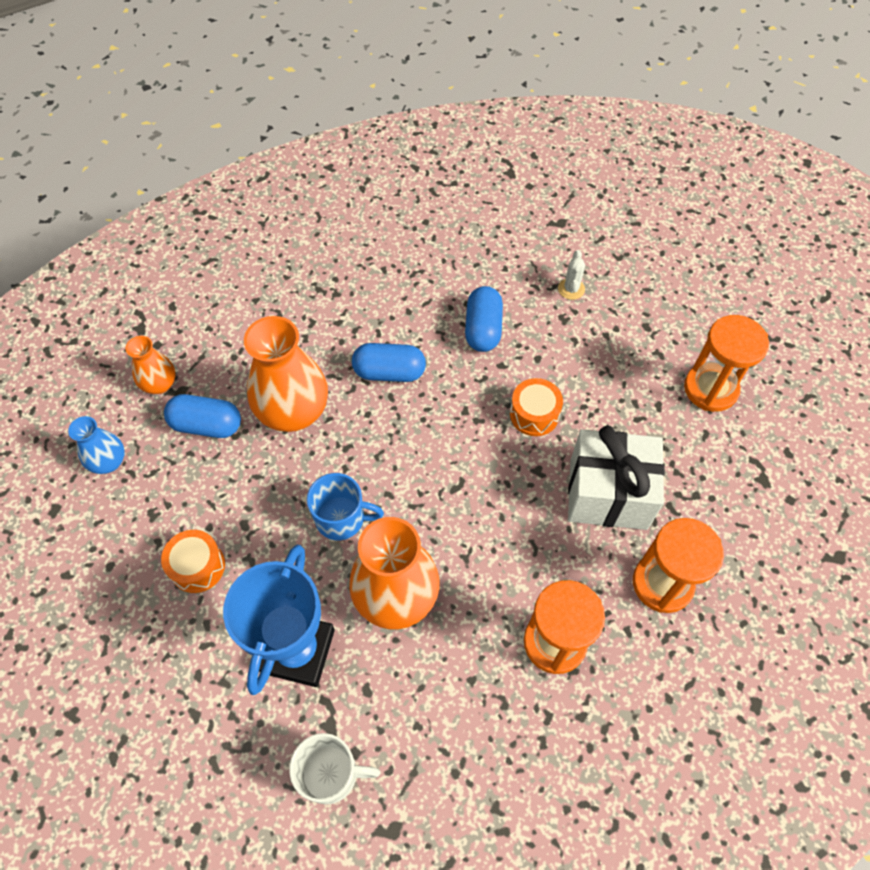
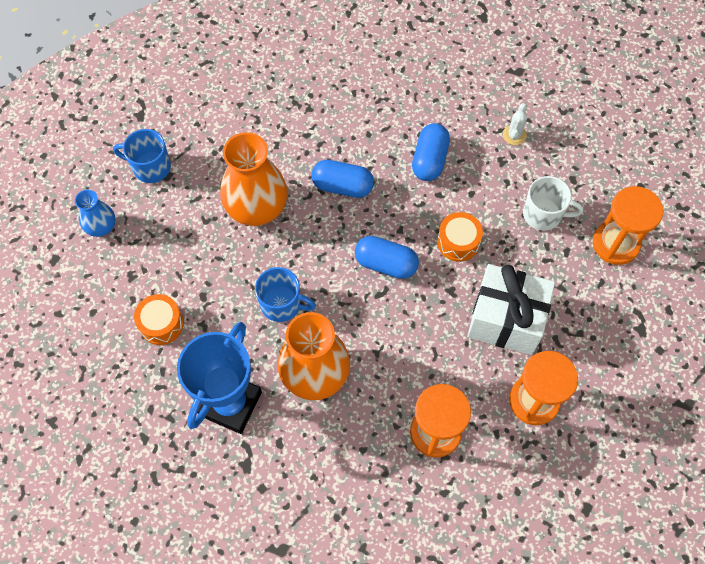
camera: 10 degrees right, 5 degrees up
(160, 384) = (150, 167): orange vase -> blue mug
(207, 425) = (184, 208): blue capsule -> blue capsule (386, 264)
(331, 774) = (241, 500): white mug -> white mug (543, 214)

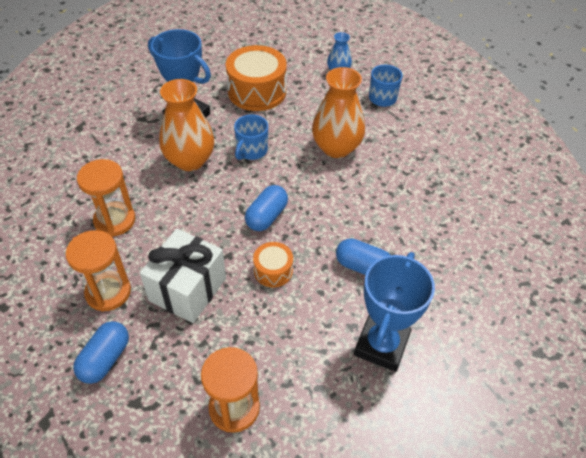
camera: 100 degrees right, 15 degrees down
(161, 324) = (257, 91): orange drum -> orange drum, size x1.92
(342, 186) = (346, 201): blue capsule -> blue capsule (105, 359)
(514, 135) = (381, 345): white cactus -> blue trophy
(543, 214) = (284, 348): white mug -> none

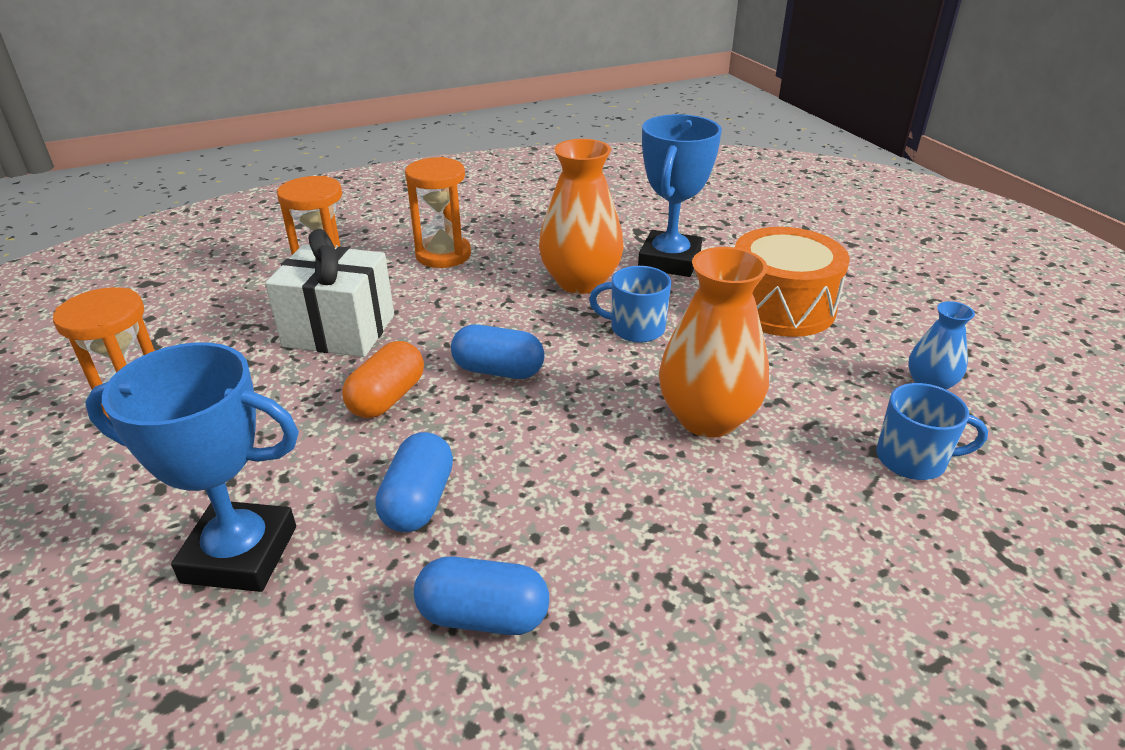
camera: 75 degrees right, 15 degrees down
(105, 359) = (227, 298): blue capsule -> blue capsule (483, 616)
(273, 271) = (387, 398): orange drum -> orange capsule

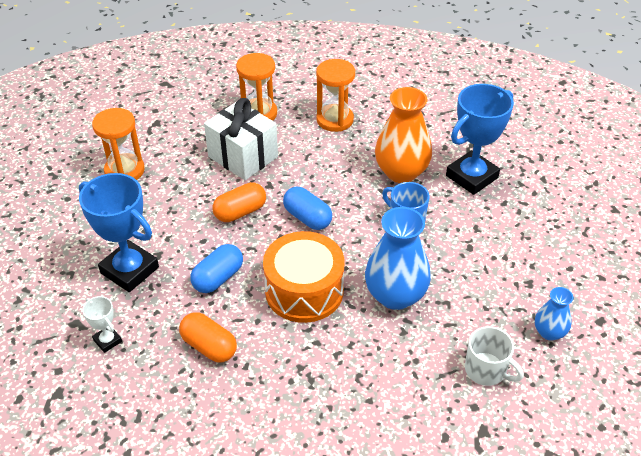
camera: 30 degrees right, 10 degrees up
(268, 701) = (107, 341): none -> white trophy
(483, 616) = (209, 346): blue capsule -> orange capsule
(707, 418) = (395, 295): orange vase -> blue vase
(780, 307) = (511, 240): orange drum -> orange drum (304, 291)
(913, 459) = (486, 370): blue mug -> white mug

